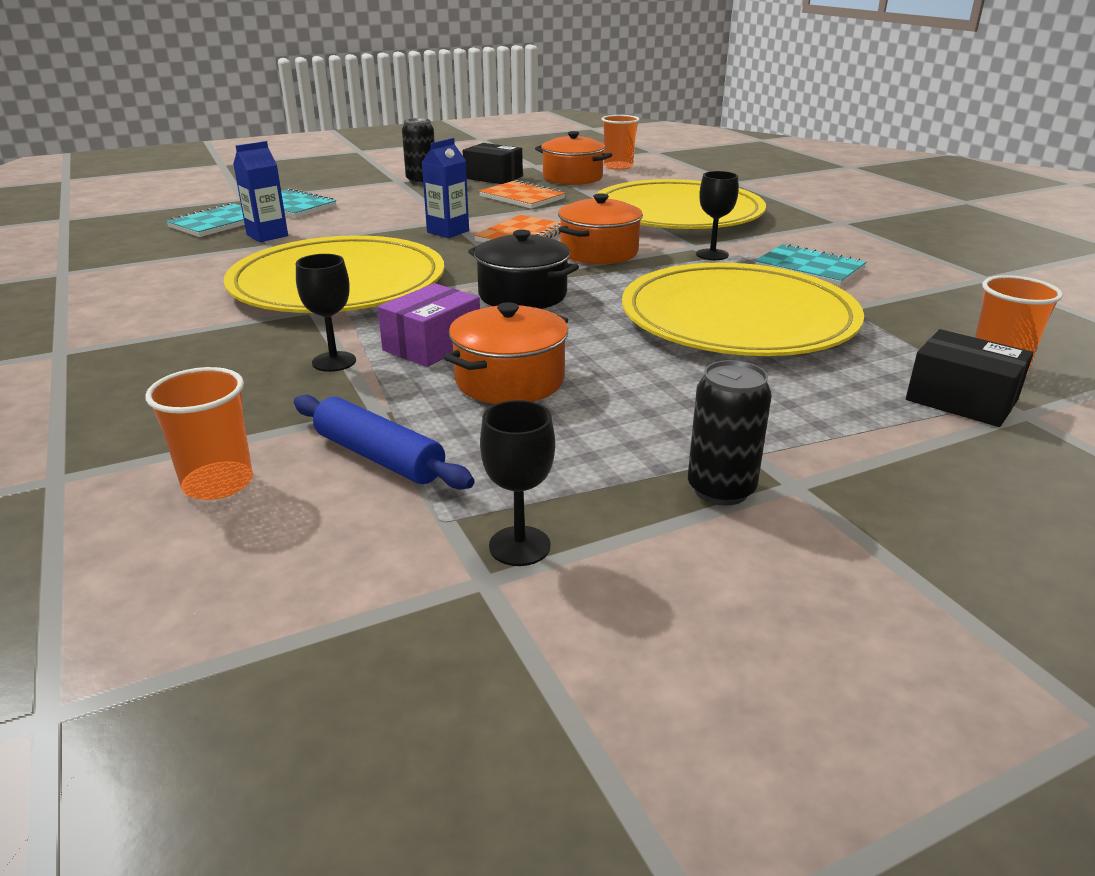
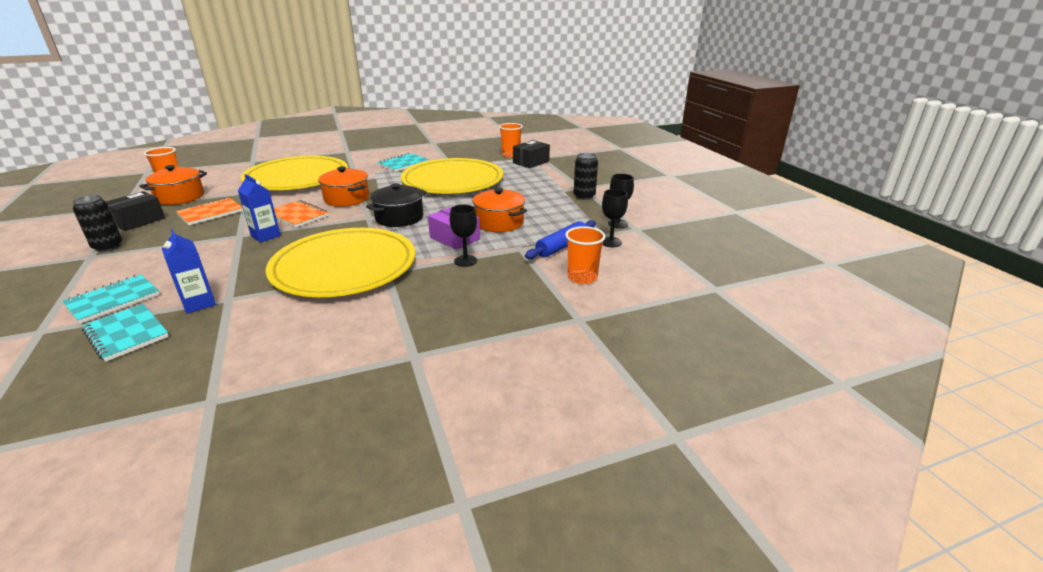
camera: 85 degrees left, 0 degrees up
(712, 255) = (371, 177): black goblet -> black goblet (611, 242)

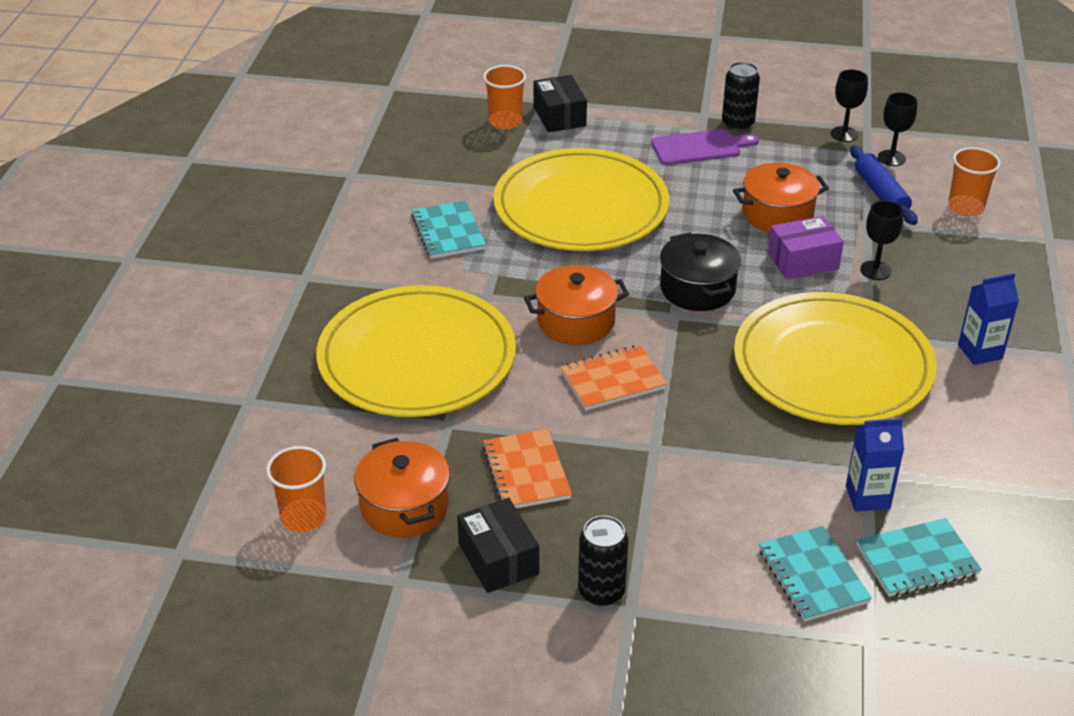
camera: 60 degrees left, 10 degrees up
(265, 236) = (676, 421): blue carton -> blue carton (980, 352)
(545, 193) = (699, 147): none -> purple cutting board

